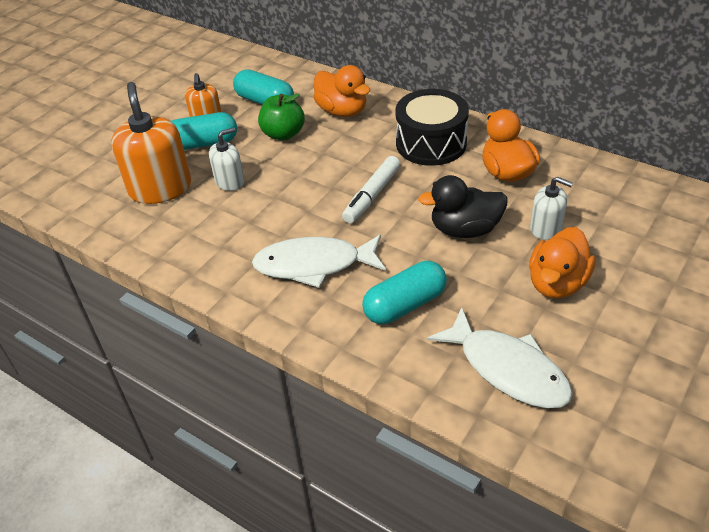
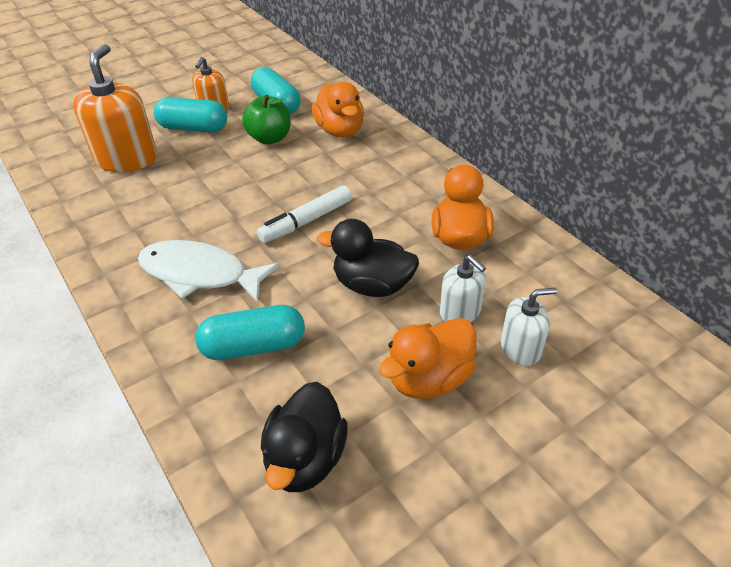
camera: 20 degrees right, 0 degrees up
(230, 181) = (189, 169): white soap dispenser -> white soap dispenser (521, 348)
(431, 143) = (402, 185): black drum -> none
(507, 369) = (305, 459): white fish -> black duck

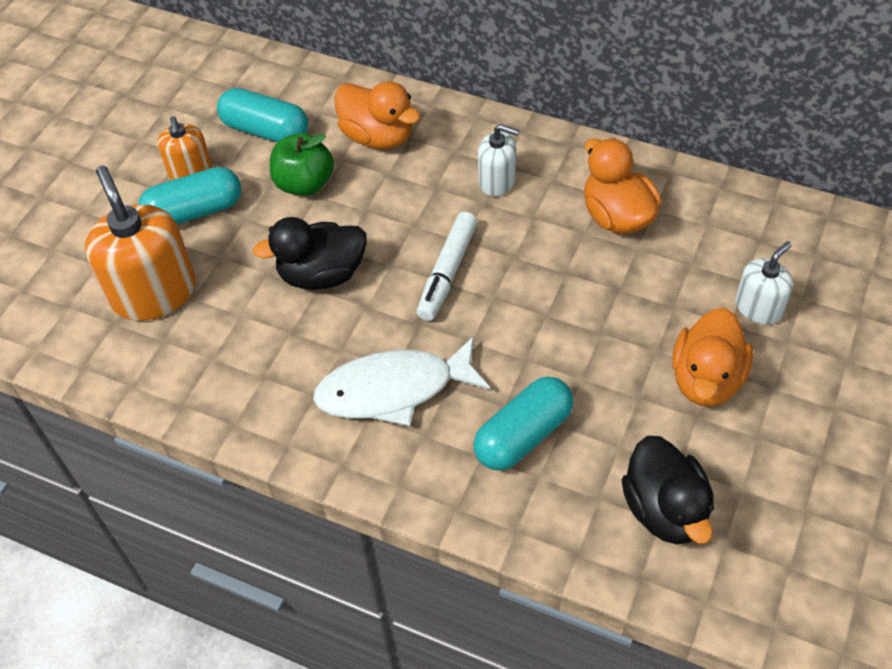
camera: 30 degrees left, 10 degrees up
(372, 285) = (578, 312): black duck -> black duck (322, 274)
(460, 311) = (680, 297): white soap dispenser -> white soap dispenser (497, 181)

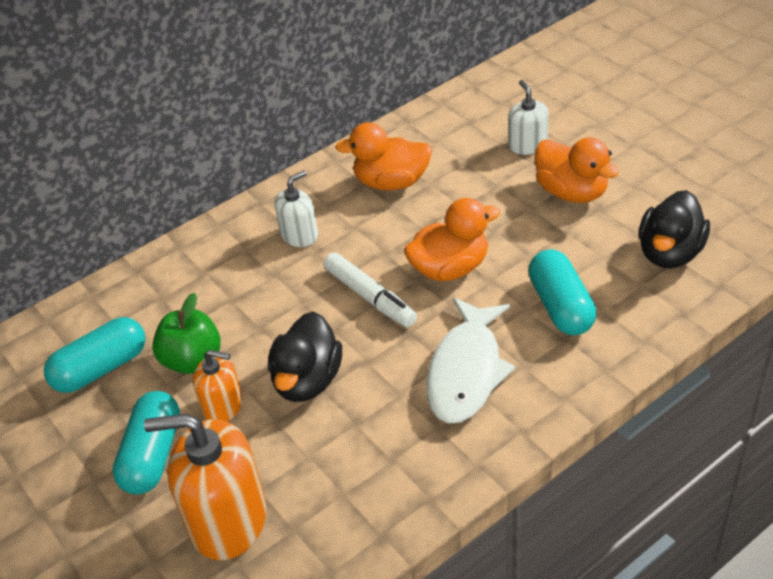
camera: 60 degrees left, 10 degrees down
(190, 170) = (96, 444): orange soap dispenser -> orange soap dispenser (223, 406)
(378, 136) = (183, 292): orange duck -> orange duck (450, 268)
(665, 510) = (670, 253): black duck -> black duck turned 105 degrees clockwise

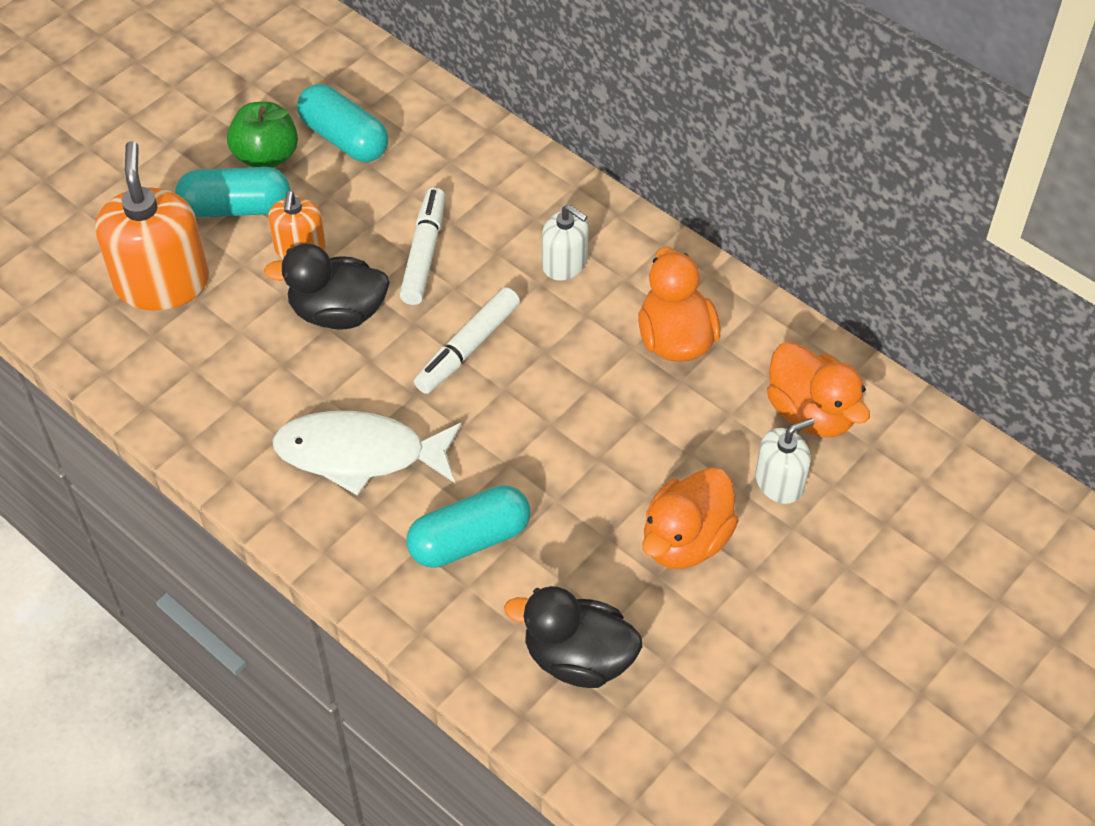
camera: 75 degrees right, 10 degrees up
(192, 360) = (360, 209): green apple -> green apple (266, 156)
(259, 319) = (424, 253): none -> white marker
(450, 268) = (523, 420): orange duck -> orange duck (811, 413)

